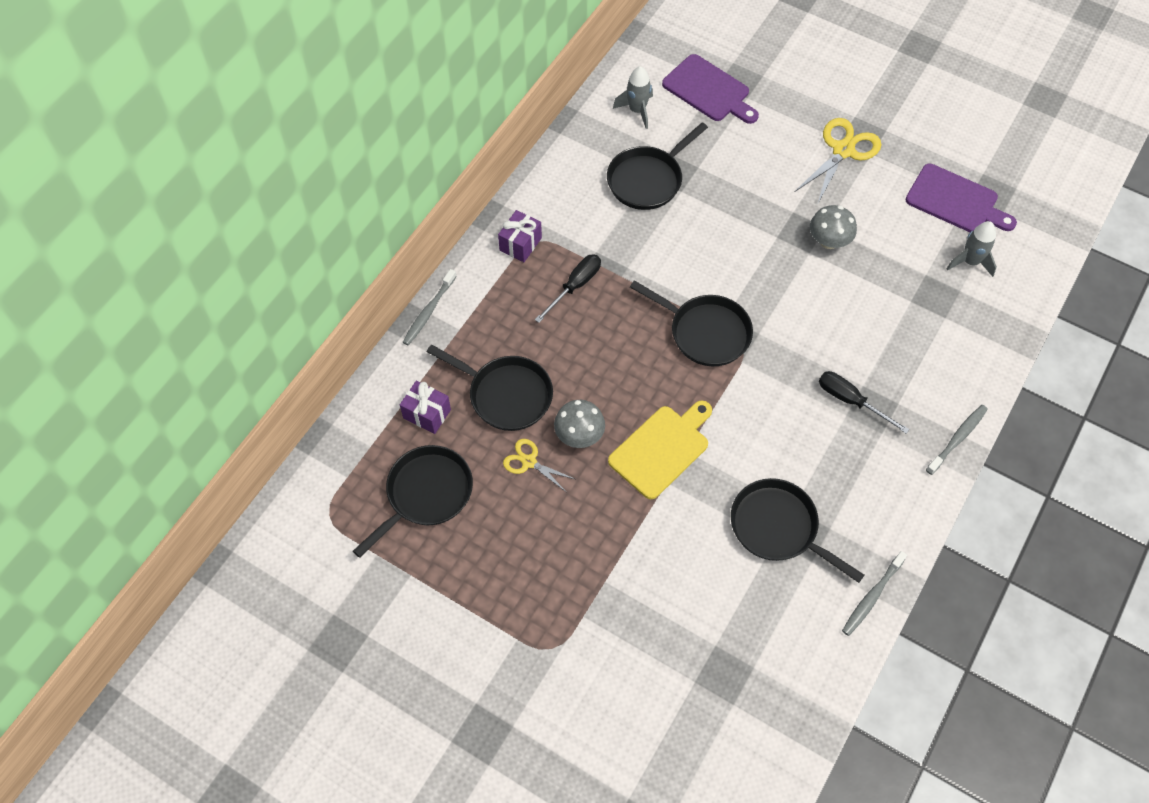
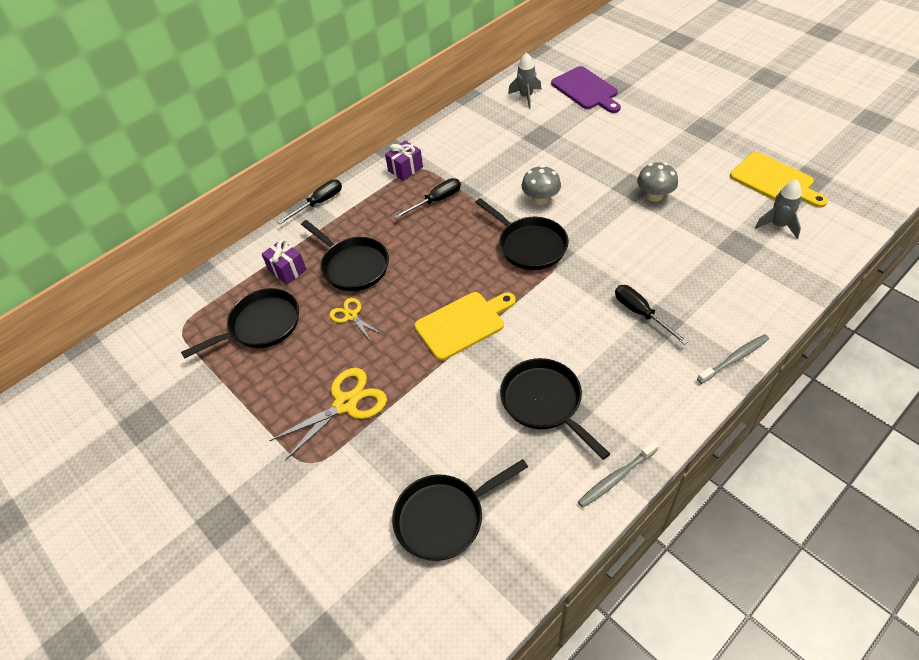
camera: 20 degrees right, 10 degrees down
(429, 311) = (319, 203): grey toothbrush -> black screwdriver
(579, 435) = (399, 303): grey mushroom -> grey mushroom (540, 199)
(648, 179) = (519, 139): black pan -> black pan (445, 517)
(843, 150) = (684, 137): yellow scissors -> yellow scissors (345, 404)
(955, 201) = (774, 181): purple cutting board -> yellow cutting board

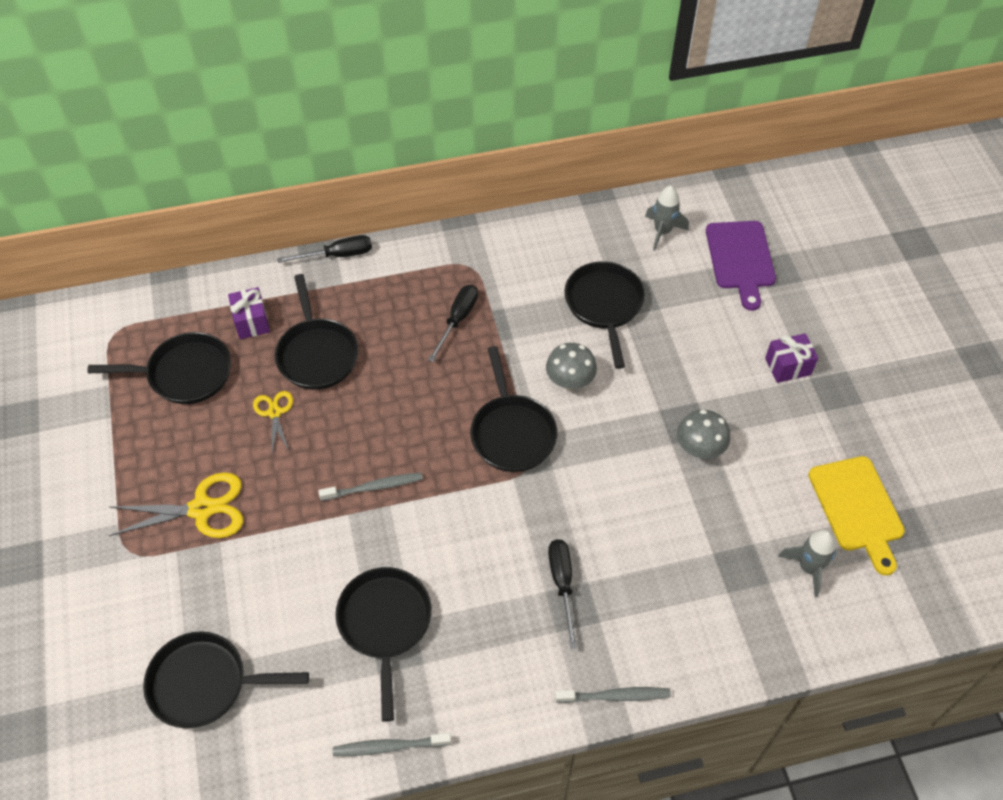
camera: 25 degrees right, 5 degrees up
(405, 169) = (456, 260): purple gift -> purple gift (788, 366)
(436, 201) = (457, 320): black screwdriver -> black screwdriver turned 60 degrees counterclockwise
(463, 324) = (374, 487): yellow cutting board -> grey toothbrush
(525, 150) = (604, 305): none -> black pan

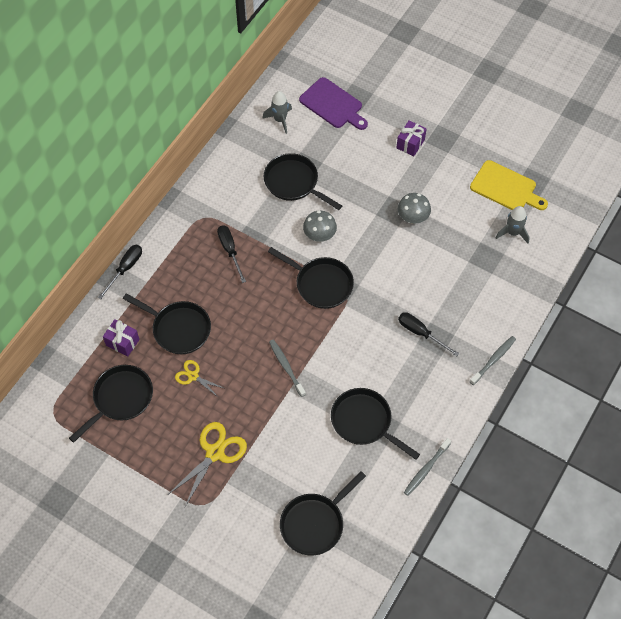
camera: 45 degrees left, 5 degrees up
(374, 487) = (286, 367): grey toothbrush -> grey toothbrush turned 60 degrees counterclockwise

